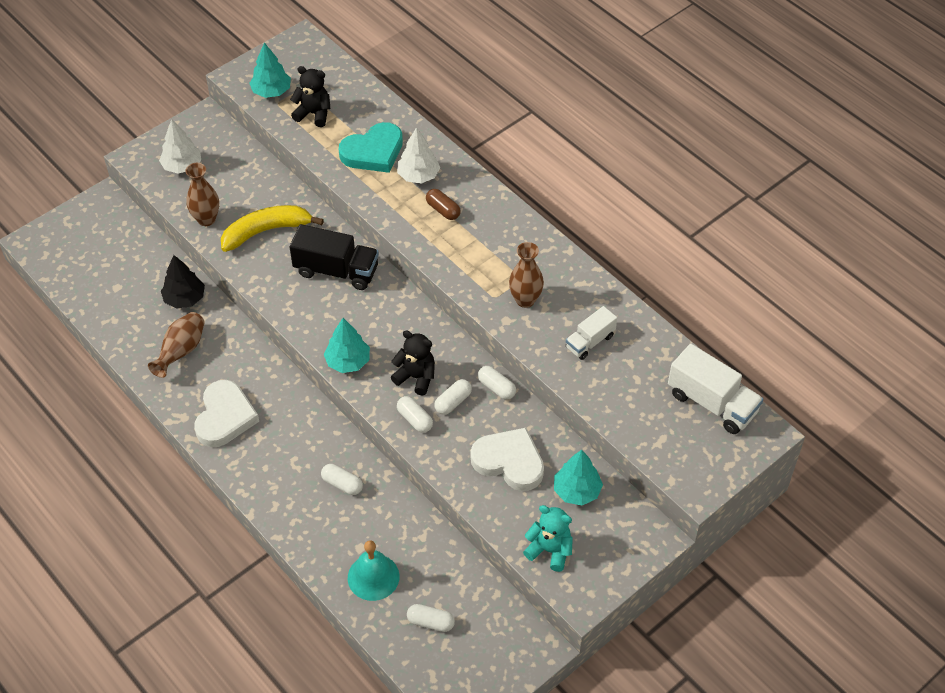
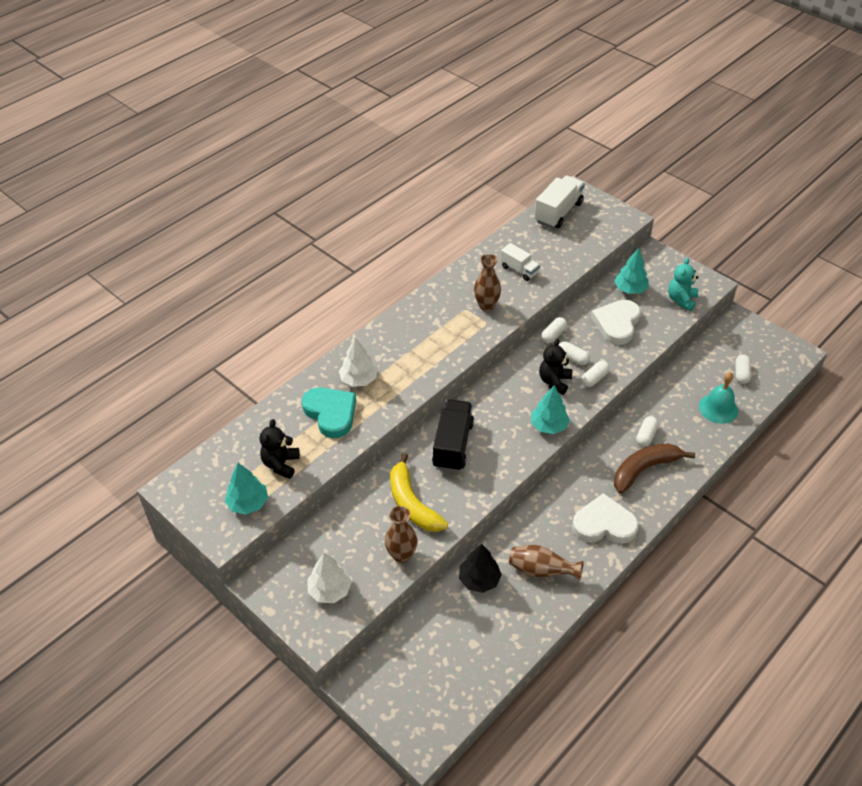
camera: 95 degrees left, 5 degrees down
(292, 472) = (644, 469): none -> brown banana
(443, 210) = (398, 360): brown capsule -> none

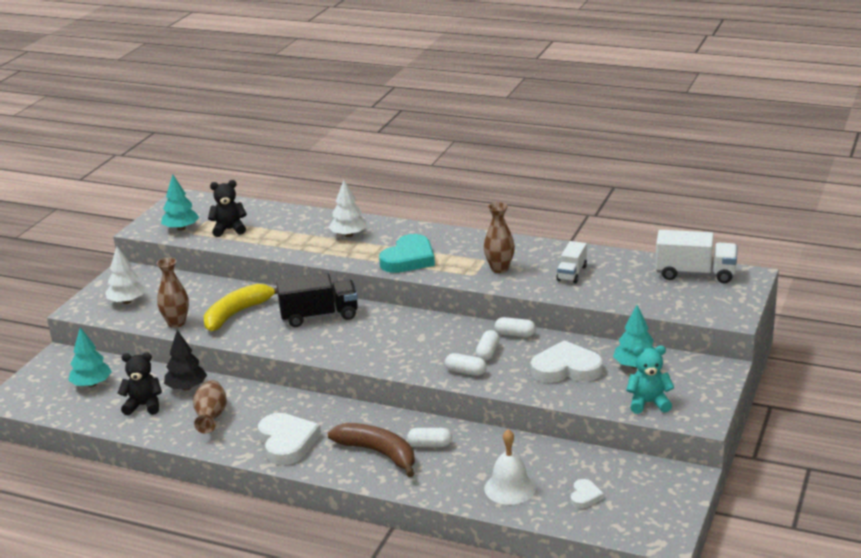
camera: 70 degrees right, 20 degrees down
(331, 413) = (299, 234): turquoise heart -> turquoise heart (408, 259)
(549, 425) = (377, 360): turquoise tree -> turquoise tree (92, 384)
(554, 381) = (443, 350): black teddy bear -> black teddy bear (144, 406)
(718, 408) = (510, 488): turquoise bell -> white bell
(741, 374) = (585, 496): white capsule -> white heart

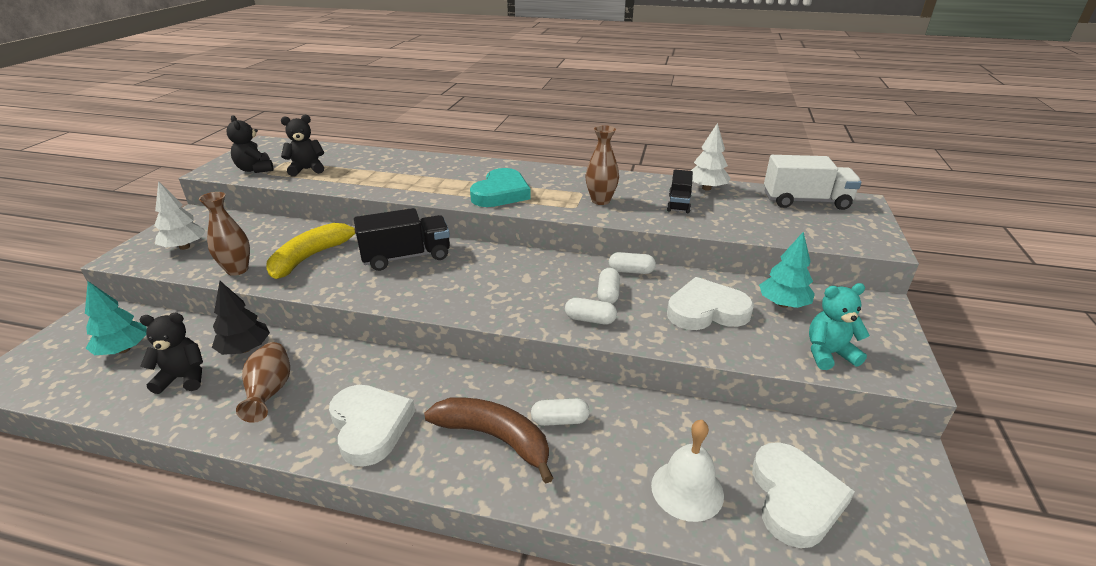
camera: 10 degrees left, 5 degrees up
(181, 228) = (255, 169): turquoise tree -> black teddy bear
(349, 235) = (434, 172): white tree -> white tree (706, 188)
(572, 273) = (679, 203): white truck -> black truck
(585, 496) = (794, 498): white heart -> white heart, size x2.02

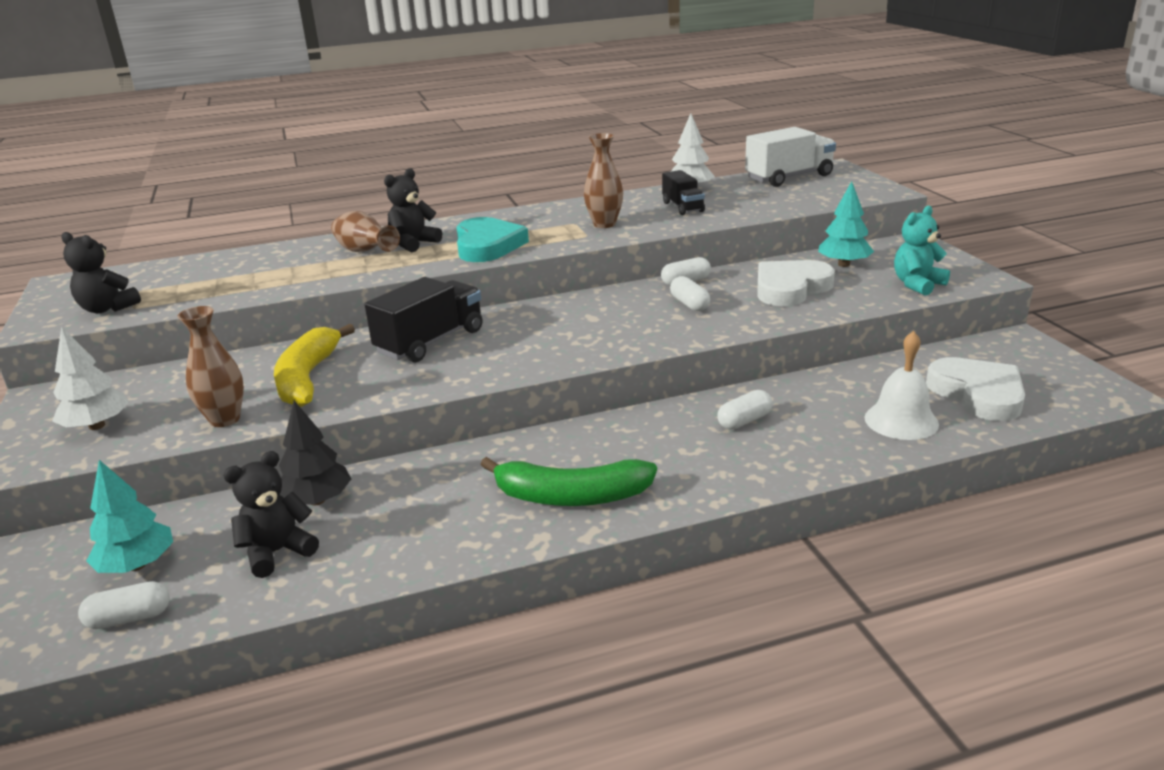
camera: 30 degrees left, 5 degrees down
(270, 392) = (414, 519): brown vase -> brown vase (365, 252)
(307, 169) = (190, 289): black teddy bear -> black teddy bear (413, 243)
(370, 426) = (571, 496): white heart -> green banana
(495, 438) = (704, 455): brown banana -> none
(590, 319) = (700, 326): white capsule -> white capsule (129, 618)

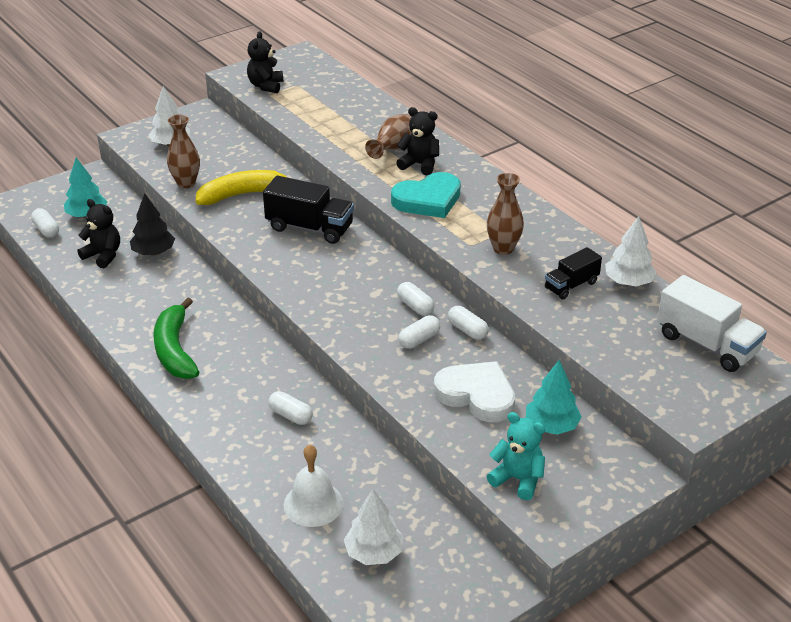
camera: 70 degrees right, 10 degrees up
(630, 300) = (415, 306): none -> white capsule
(978, 394) = (374, 552): white heart -> white tree

